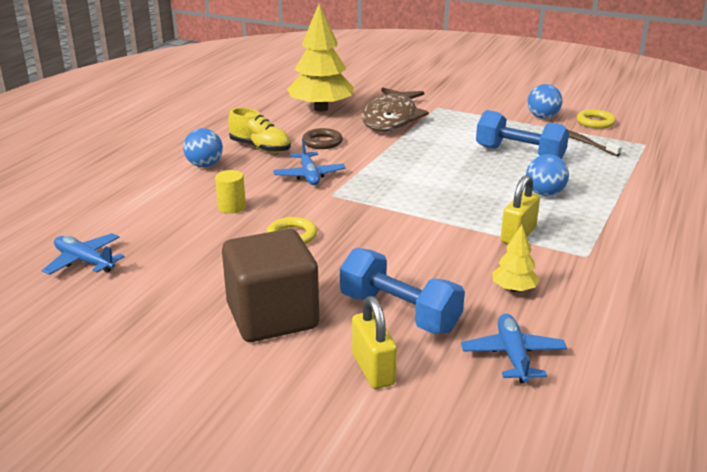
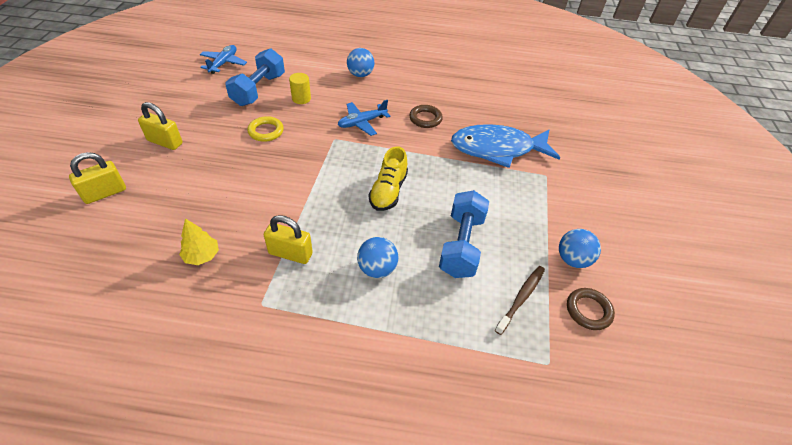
camera: 70 degrees right, 20 degrees up
(260, 148) = (400, 92): yellow shoe -> yellow shoe (388, 191)
(272, 317) = (165, 142): brown cube -> yellow padlock
(321, 109) = (493, 106): yellow tree -> none
(391, 118) = (497, 149): brown fish -> blue fish
(399, 313) = (168, 196): blue dumbbell -> blue dumbbell (259, 90)
(513, 355) = (112, 260): blue plane -> none
(595, 122) = (588, 310): yellow ring -> brown ring

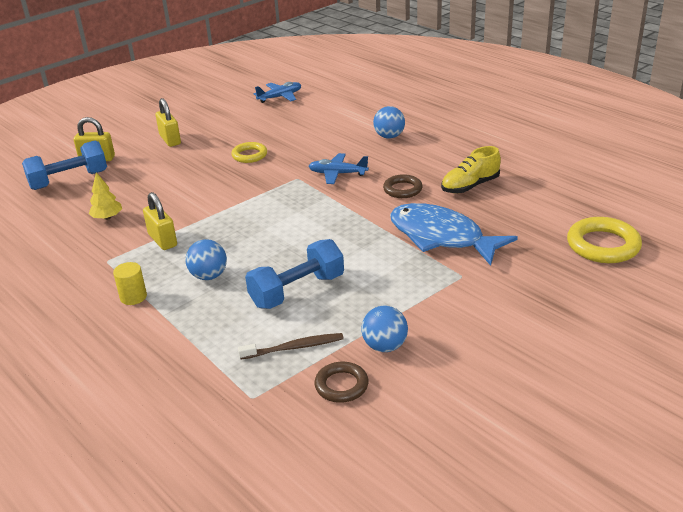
camera: 45 degrees right, 15 degrees down
(259, 90) = (283, 124): blue dumbbell -> blue dumbbell (69, 180)
(301, 98) = (309, 140): yellow cylinder -> yellow cylinder (133, 297)
(388, 191) = (290, 230): yellow shoe -> yellow shoe (470, 186)
(588, 115) = (603, 245): none -> yellow ring

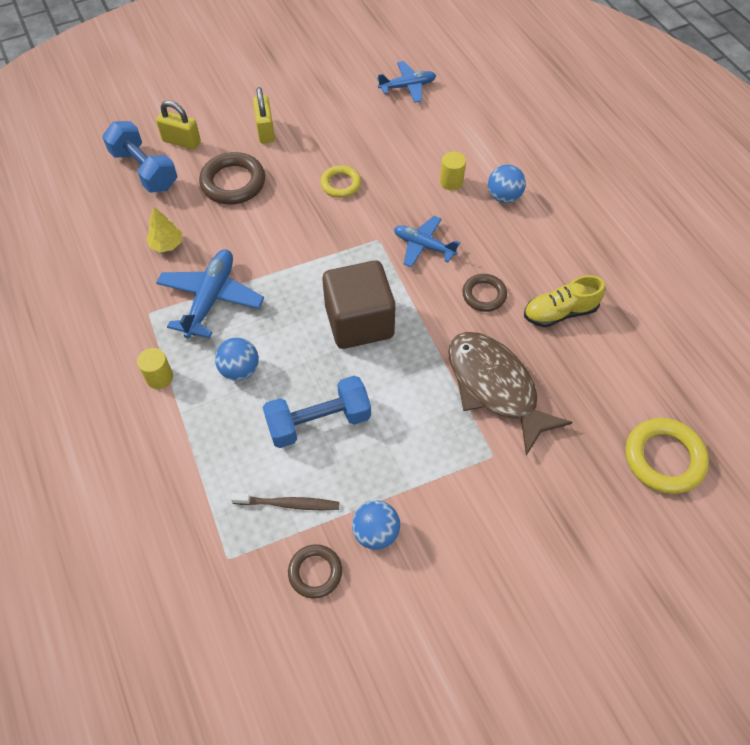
camera: 15 degrees right, 25 degrees up
(69, 180) = (144, 170): blue dumbbell -> blue dumbbell turned 60 degrees clockwise
(154, 172) = (233, 182): none -> brown ring
(162, 240) = (211, 299): yellow padlock -> blue plane
(304, 225) = (359, 322): none -> brown cube
(342, 137) = (451, 182): none -> yellow cylinder
(441, 237) = (495, 387): blue fish -> brown fish

